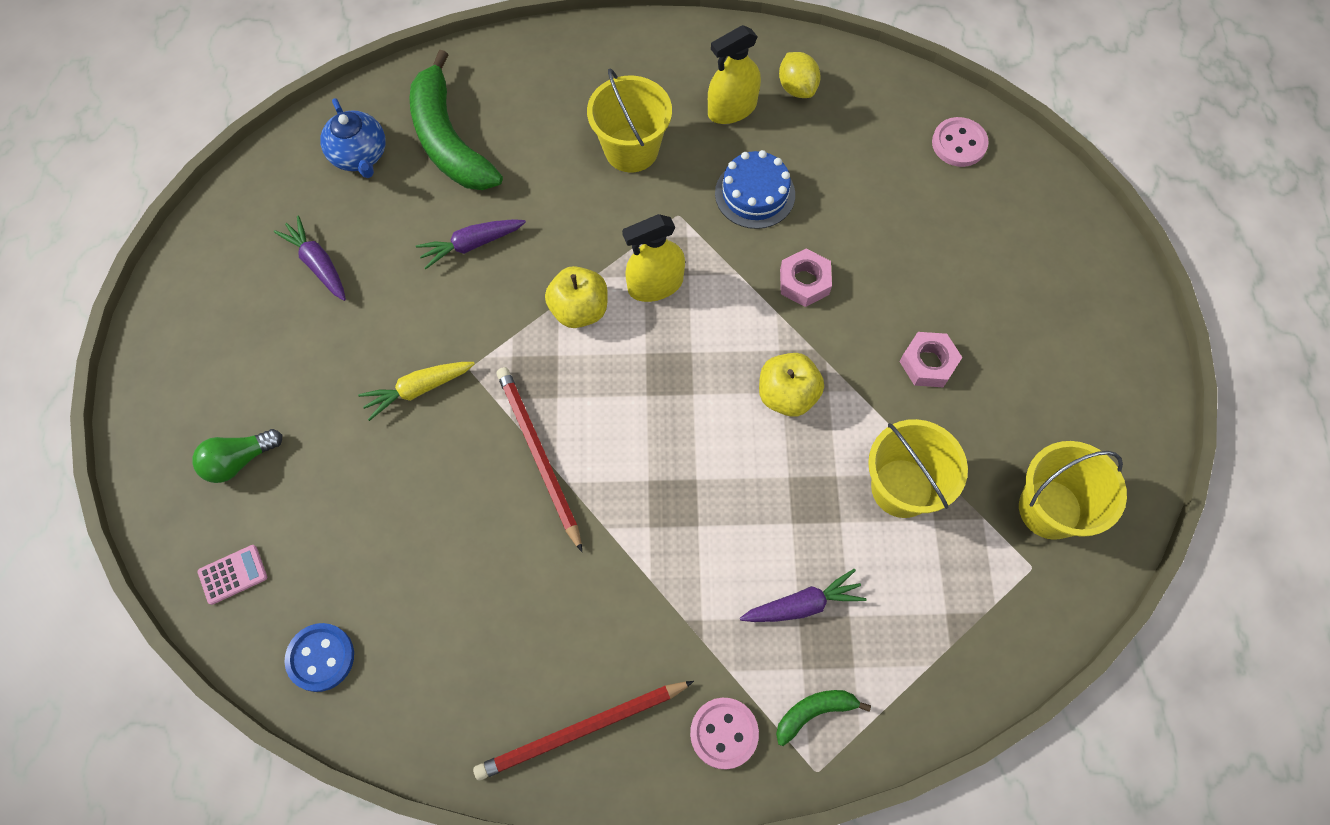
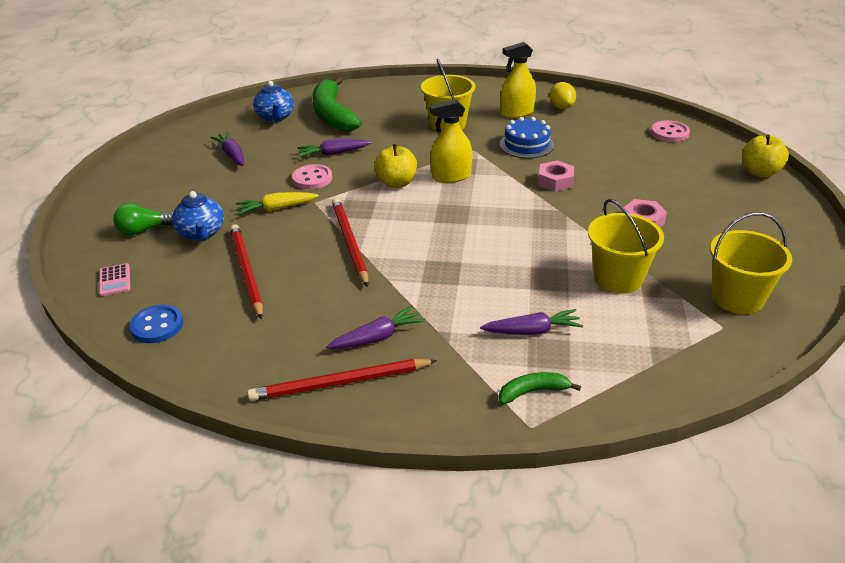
camera: 10 degrees right, 30 degrees down
(233, 575) = (114, 280): pink calculator -> pink calculator turned 90 degrees clockwise
(325, 458) = (202, 233): none -> blue teapot
(410, 534) = (246, 271): none -> red pencil
(612, 641) = (377, 337): none -> purple carrot
(724, 733) = (455, 396): pink button -> pink button (312, 178)
(787, 395) = (535, 229): yellow apple -> yellow apple (759, 172)

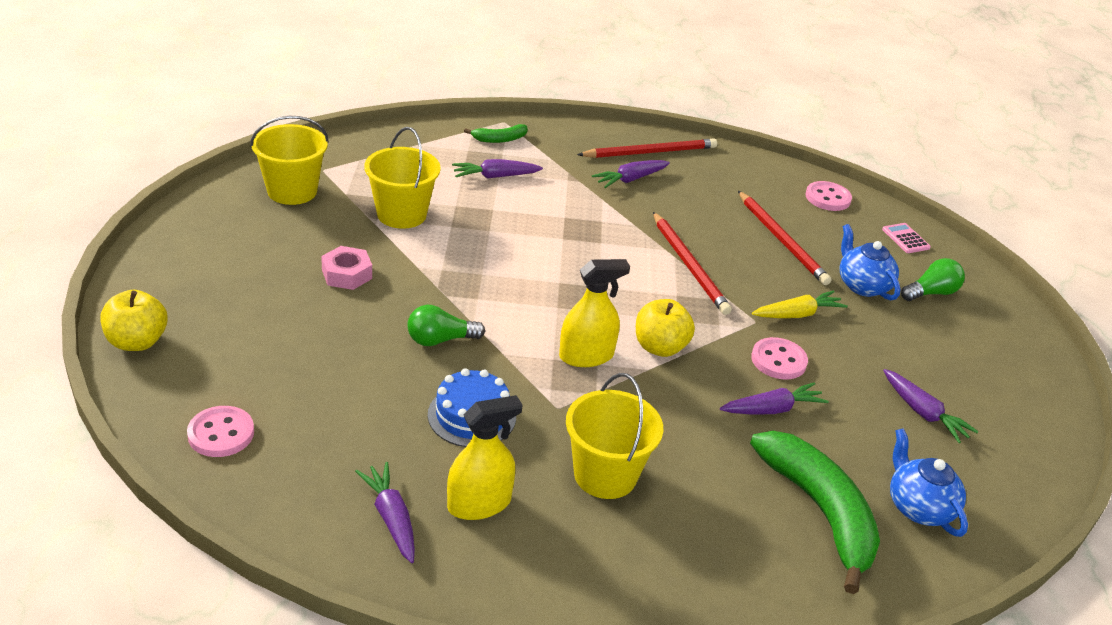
camera: 170 degrees right, 0 degrees up
(157, 326) = (827, 198): blue button -> pink button
(555, 181) = (440, 340): pink nut -> green light bulb
(561, 107) = (391, 518): yellow lemon -> purple carrot

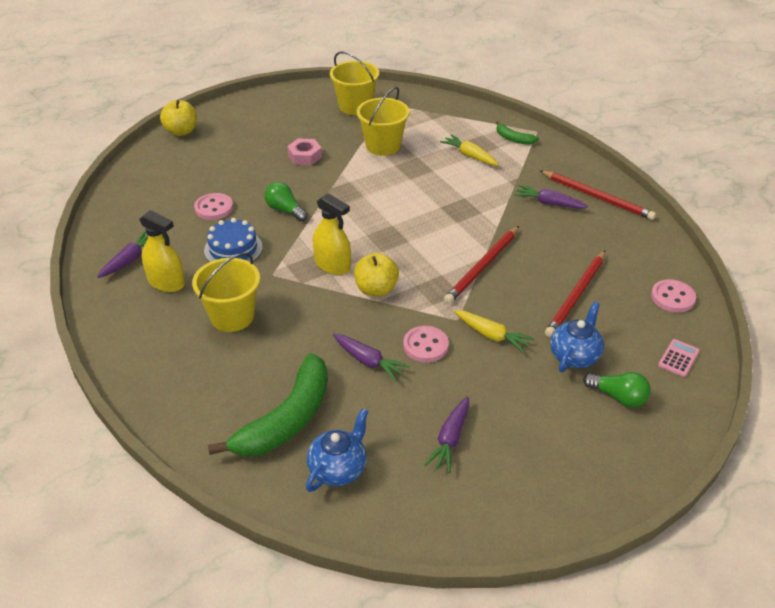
camera: 60 degrees right, 5 degrees up
(221, 434) = (142, 184): pink button -> pink button (214, 208)
(495, 176) = (470, 156): purple carrot -> yellow carrot

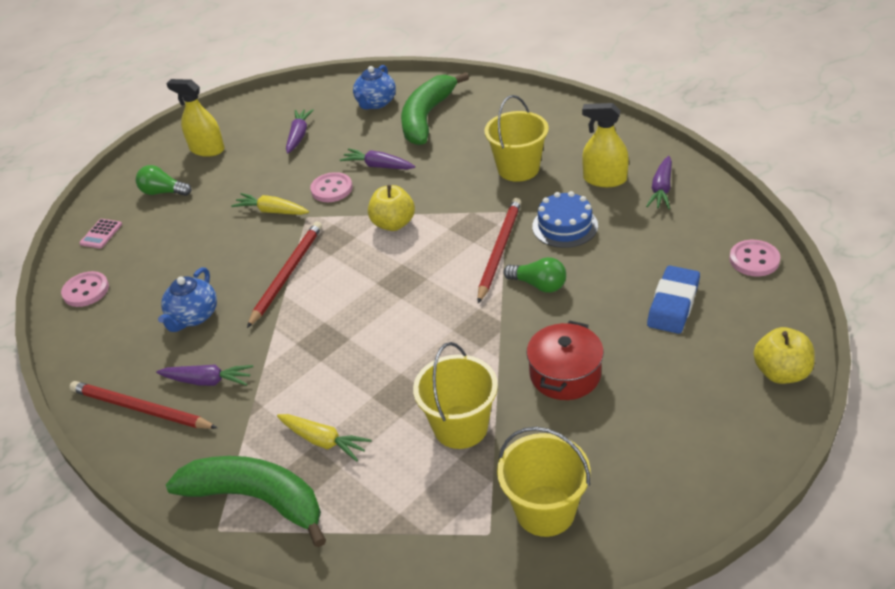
camera: 170 degrees right, 0 degrees up
(205, 177) = (673, 304): none -> blue eraser
(214, 208) = (625, 266): pink button -> pink button (754, 260)
(305, 156) = (565, 374): pink nut -> red pot
(332, 265) = (449, 236): yellow spray bottle -> yellow spray bottle (207, 149)
(513, 139) = (257, 499): green banana -> green banana, size x2.16
(574, 355) = (196, 213): blue teapot -> blue teapot (193, 317)
(576, 296) = (187, 268): red pencil -> red pencil (499, 250)

